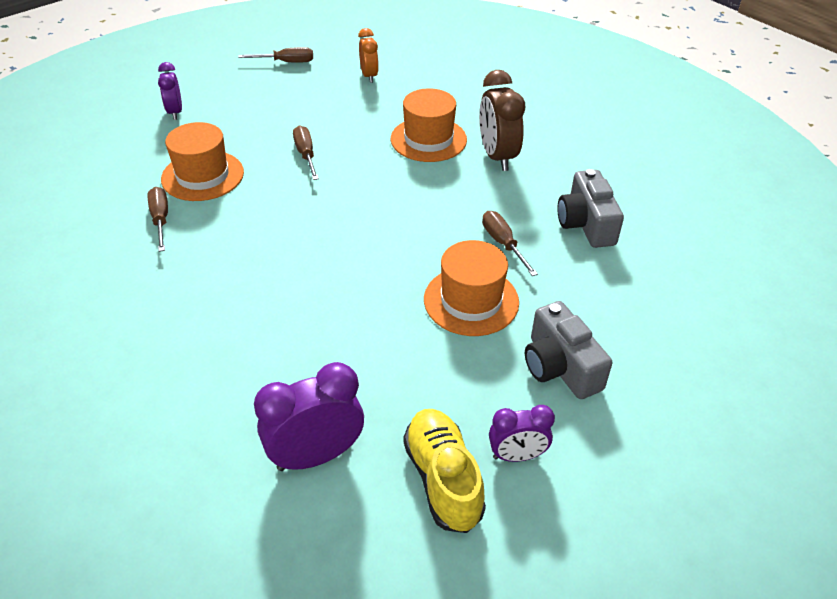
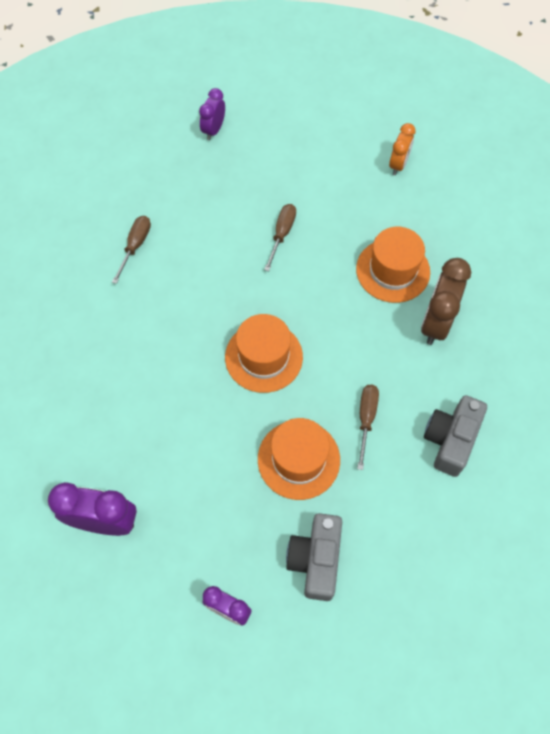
camera: 35 degrees right, 20 degrees up
(202, 176) = (191, 215): orange hat -> orange hat (264, 357)
(286, 62) = (339, 111): brown screwdriver -> none
(443, 479) = (168, 593): yellow shoe -> none

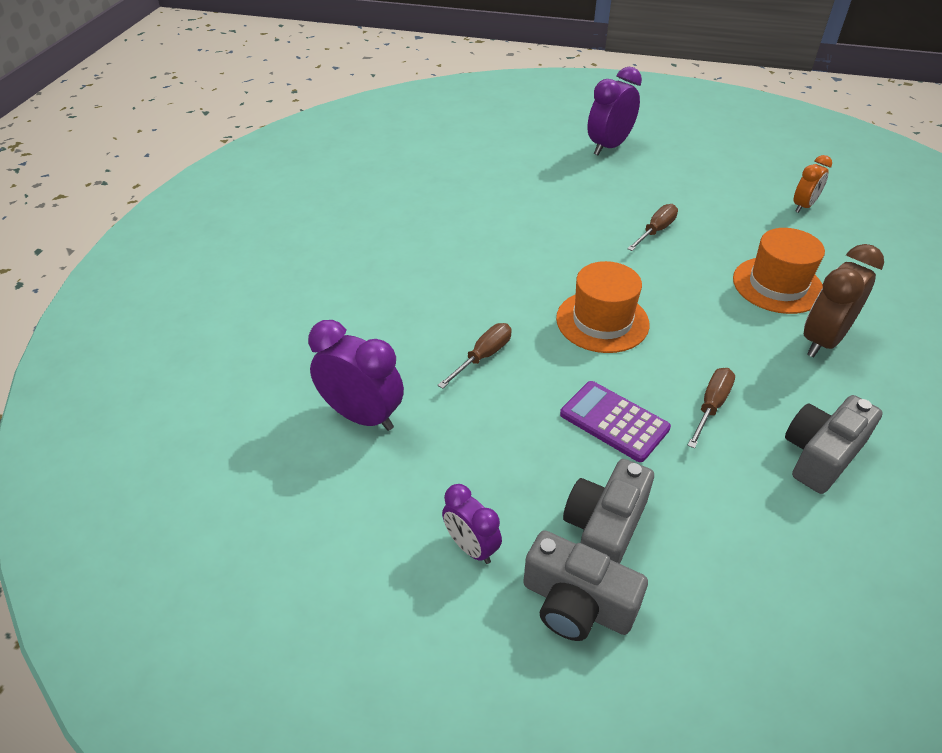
camera: 20 degrees right, 20 degrees down
(135, 246) = (496, 208): brown screwdriver -> brown screwdriver (483, 356)
(213, 130) = (609, 147): purple clock -> purple clock, size x1.64
(298, 459) = (614, 421): orange hat -> purple calculator
(313, 627) = (576, 603): none -> grey camera

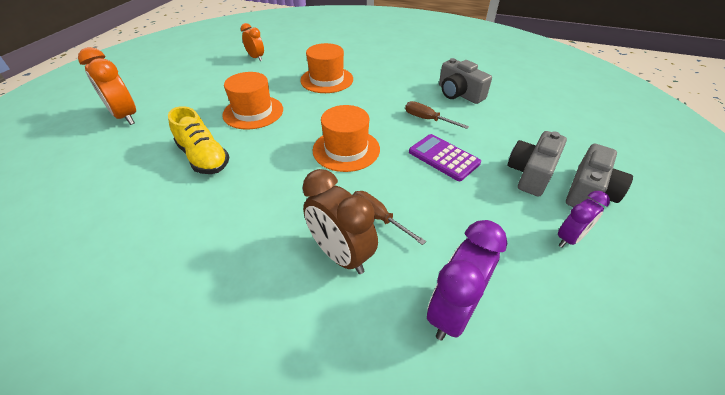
camera: 85 degrees left, 0 degrees up
(554, 214) = (204, 158): none -> yellow shoe
(604, 529) = (531, 173): grey camera -> grey camera turned 90 degrees clockwise
(609, 147) = (125, 116): purple clock -> orange clock
(614, 421) = (443, 158): purple calculator -> purple calculator turned 90 degrees clockwise
(655, 231) = (253, 112): brown screwdriver -> orange hat
(822, 340) = (376, 76): brown clock -> brown clock (341, 255)

